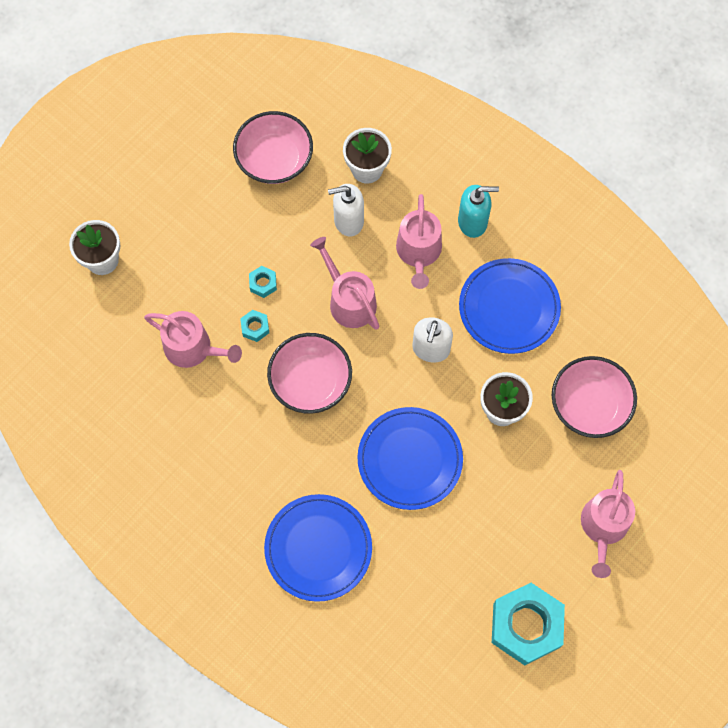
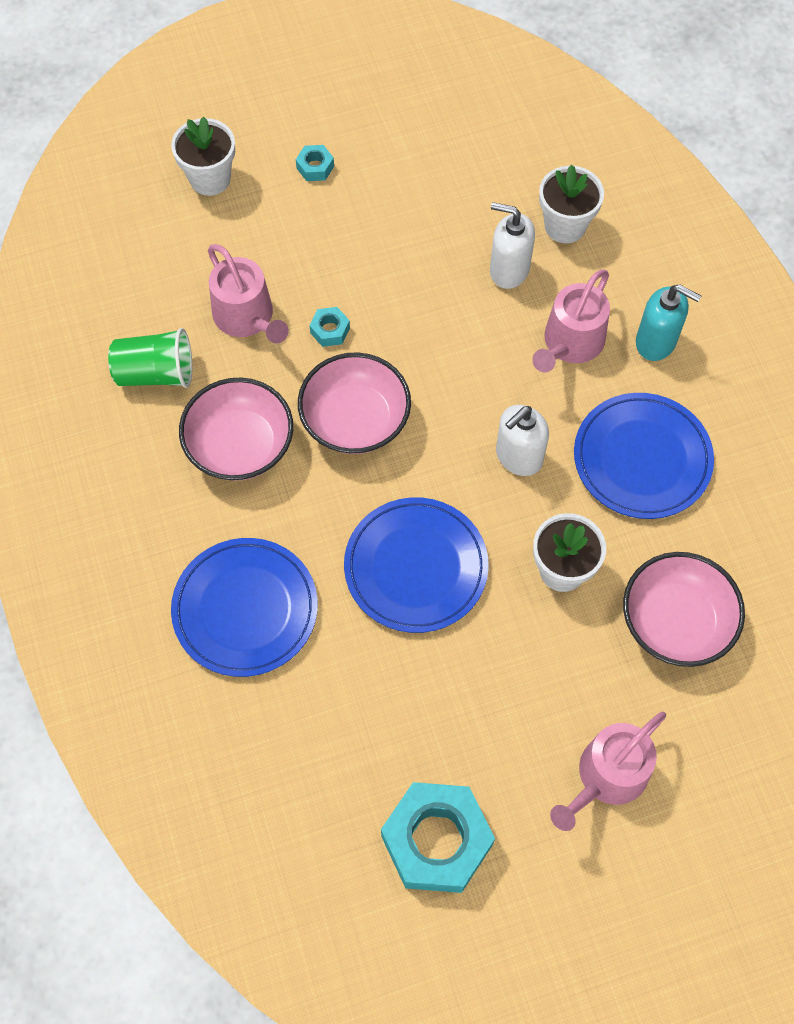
camera: 30 degrees right, 5 degrees down
(156, 421) = (156, 373): none -> green cup
(263, 283) = (369, 289): turquoise nut -> turquoise nut (315, 167)
(274, 159) = (465, 167): pink bowl -> pink bowl (240, 445)
(349, 300) = (455, 355): pink watering can -> none

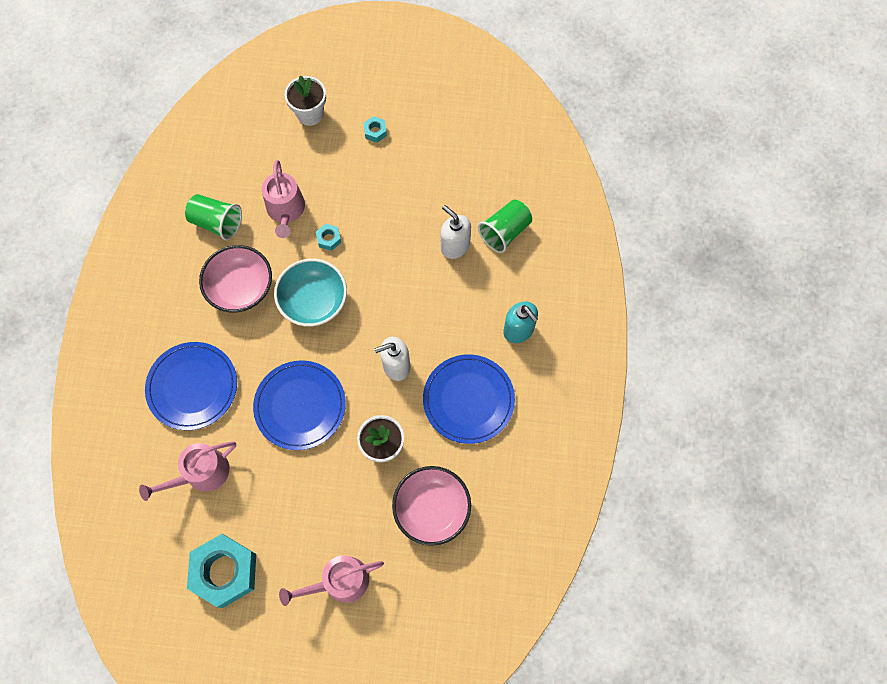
camera: 25 degrees right, 5 degrees up
(355, 420) = (314, 301): pink bowl -> turquoise bowl
(565, 226) = (504, 232): white flower pot -> green cup
(570, 343) = (466, 308): pink watering can -> pink watering can (201, 473)

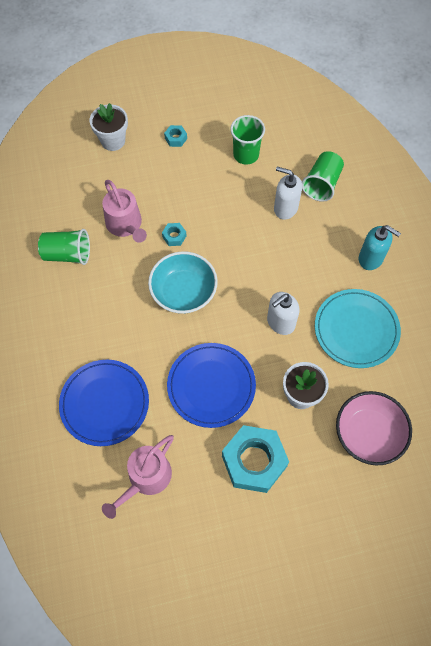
camera: 20 degrees left, 5 degrees down
(225, 571) = (206, 561): turquoise nut -> turquoise nut (254, 461)
(241, 287) = (113, 302): pink bowl -> none
(340, 581) = (317, 529): pink watering can -> none
(440, 173) = (246, 155): none -> green cup
(468, 400) = (356, 330): blue plate -> turquoise plate

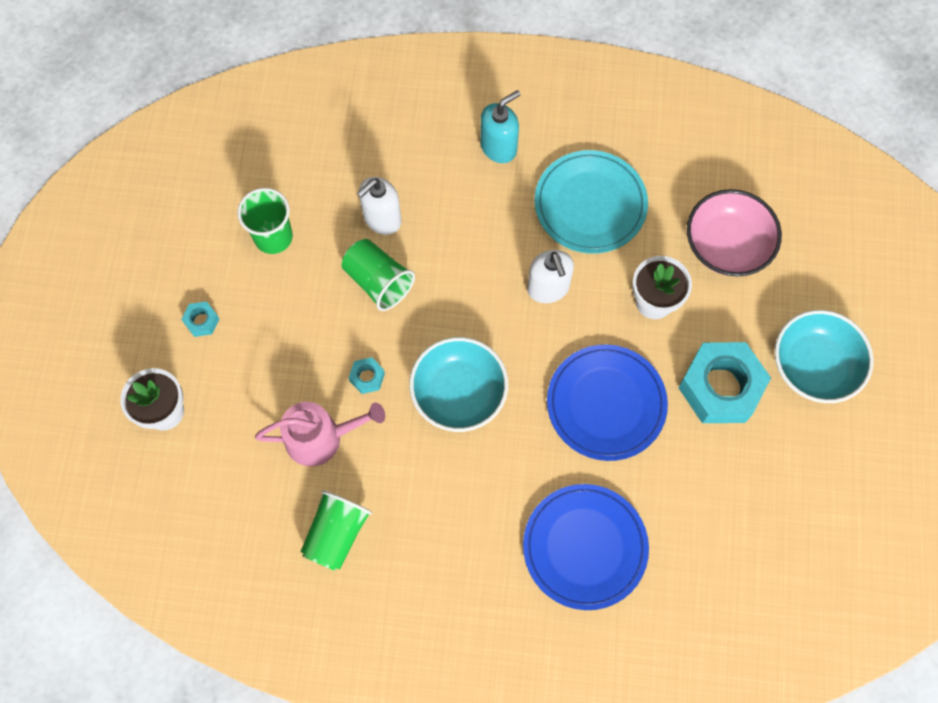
camera: 70 degrees left, 5 degrees up
(146, 478) = (702, 524): pink watering can -> none
(298, 527) = (814, 366): none -> turquoise bowl
(322, 184) = (363, 160): green cup -> green cup (378, 281)

